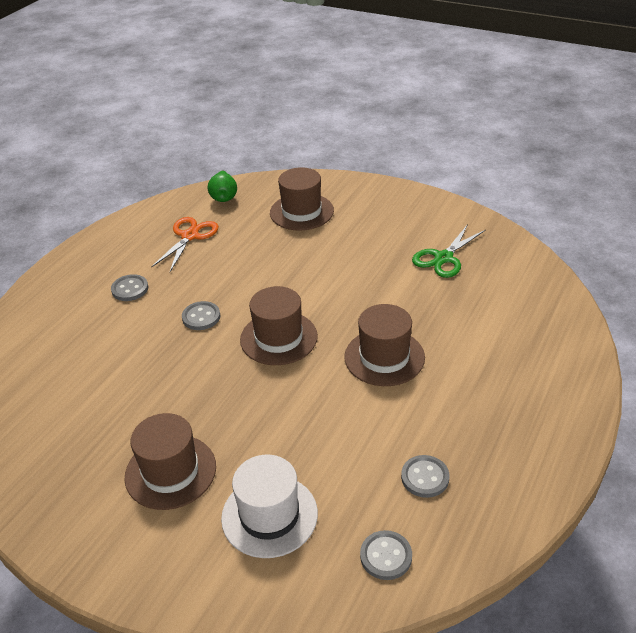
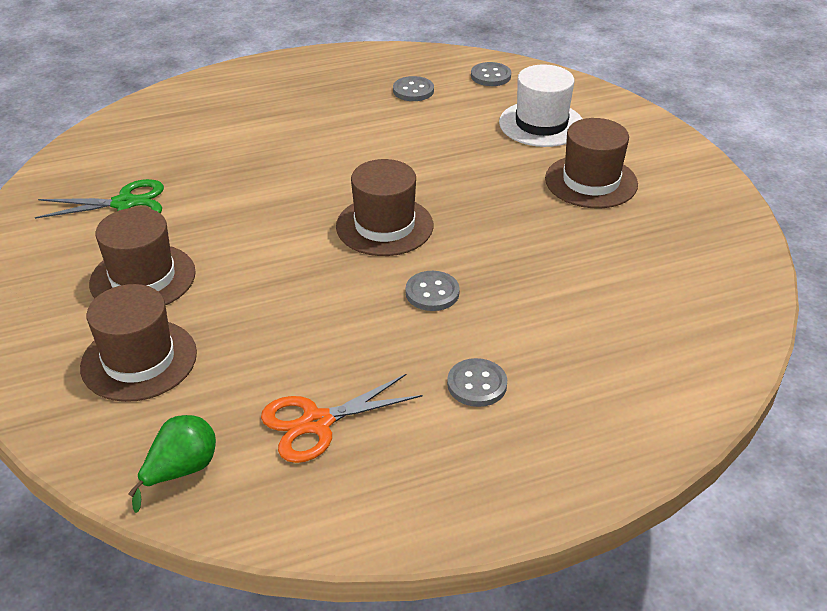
camera: 140 degrees left, 0 degrees up
(384, 357) = (323, 161): brown hat -> brown hat (143, 278)

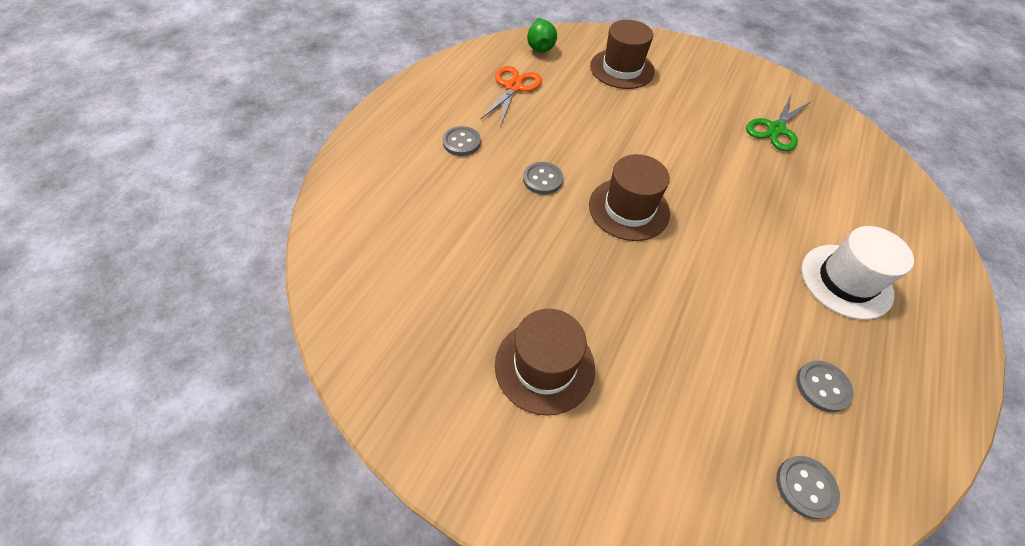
camera: 135 degrees right, 15 degrees up
(143, 278) = (687, 99): brown hat -> none
(541, 124) = (665, 428): white hat -> white hat (846, 281)

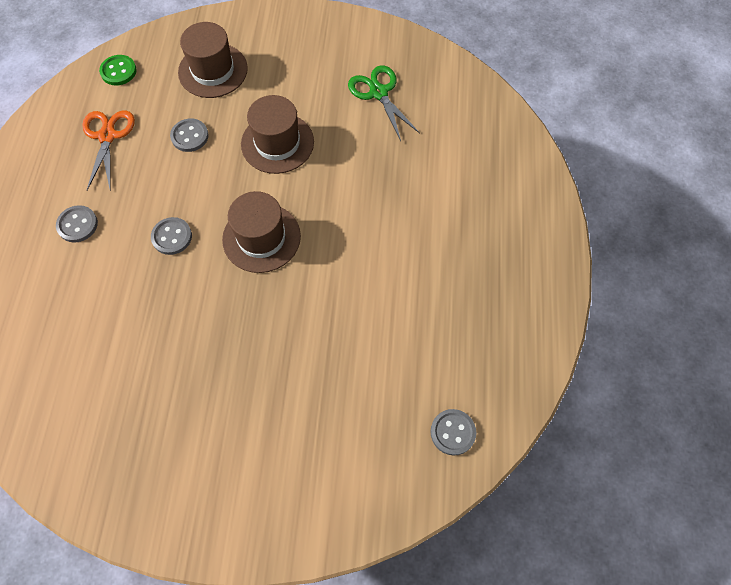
camera: 20 degrees left, 10 degrees up
(540, 46) = (118, 71): green pear -> green button
(544, 366) = (229, 421): brown hat -> brown hat (277, 143)
(776, 129) = (378, 93): green scissors -> green scissors turned 135 degrees clockwise
(822, 387) = (454, 344): grey button -> grey button (190, 136)
(846, 281) = (461, 238): white hat -> none

